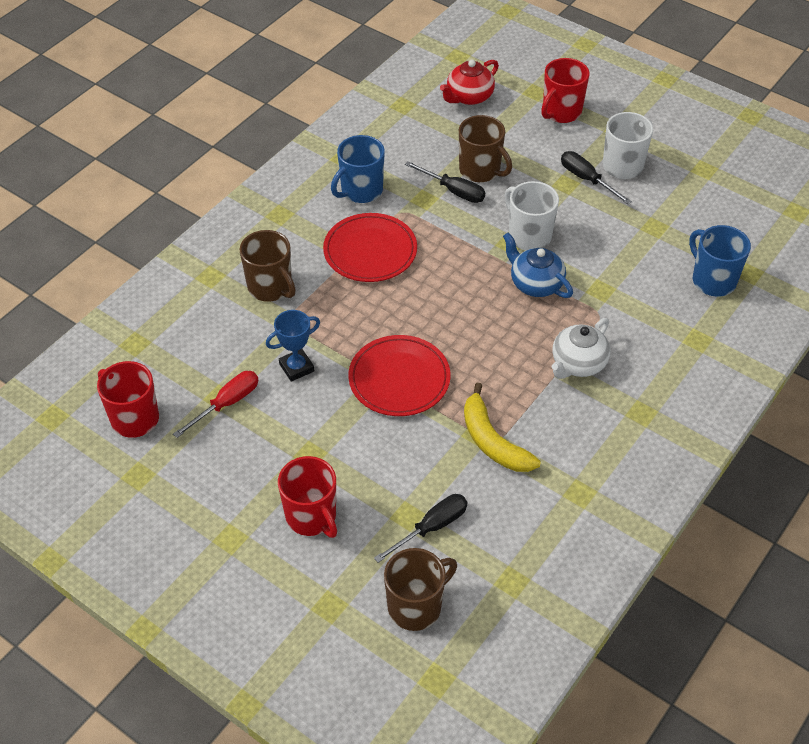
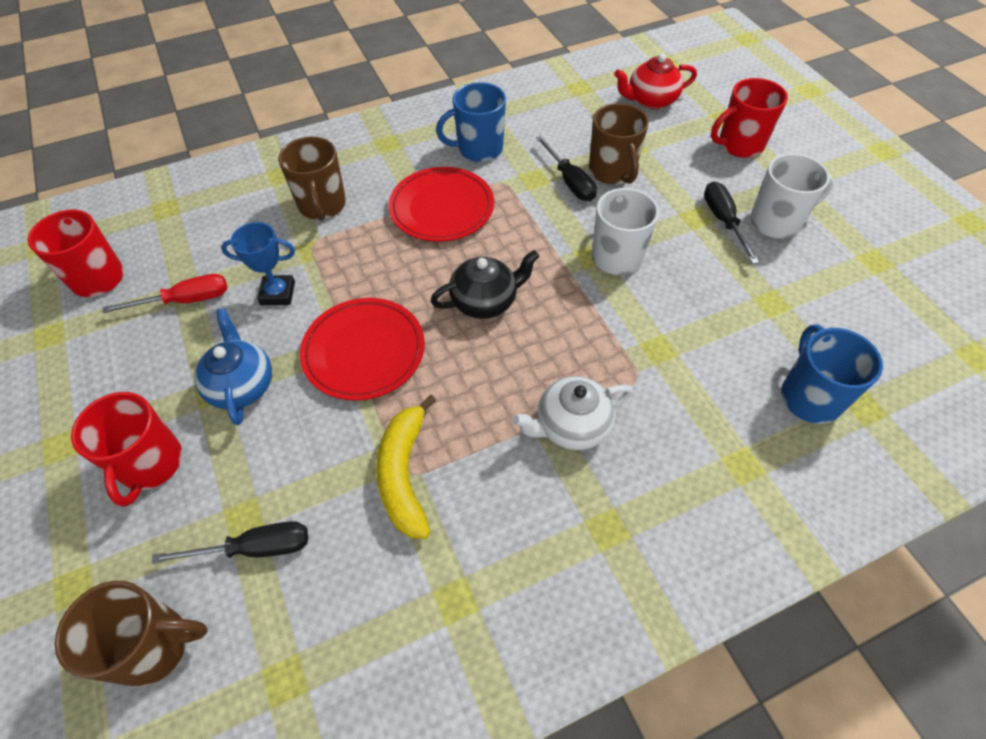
camera: 30 degrees right, 5 degrees up
(458, 307) = (485, 301): none -> black teapot
(535, 284) = (587, 310): blue teapot -> blue teapot (241, 385)

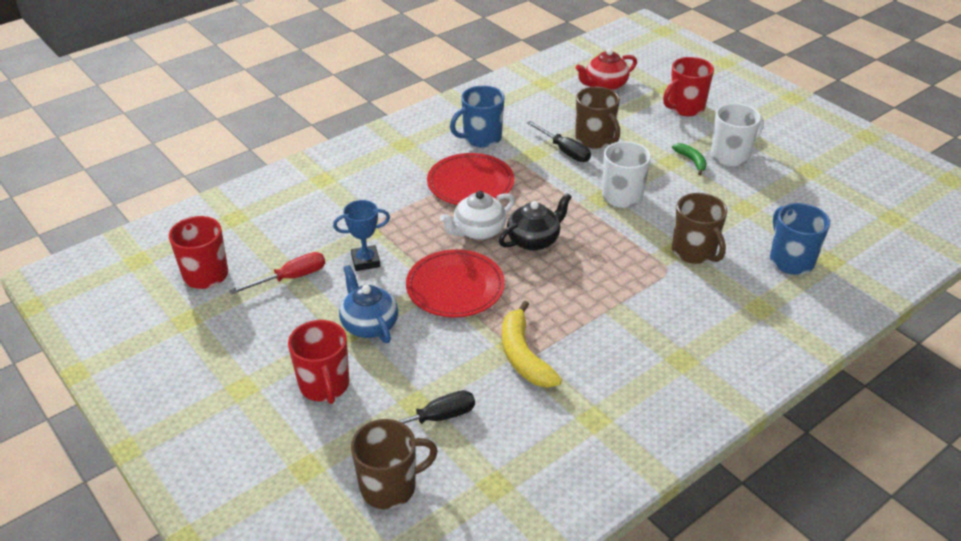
camera: 15 degrees left, 15 degrees down
(322, 206) = (371, 196): brown mug -> brown mug (694, 252)
(571, 425) = (632, 306): white teapot -> white teapot (478, 231)
(723, 221) = (692, 161): black screwdriver -> green banana

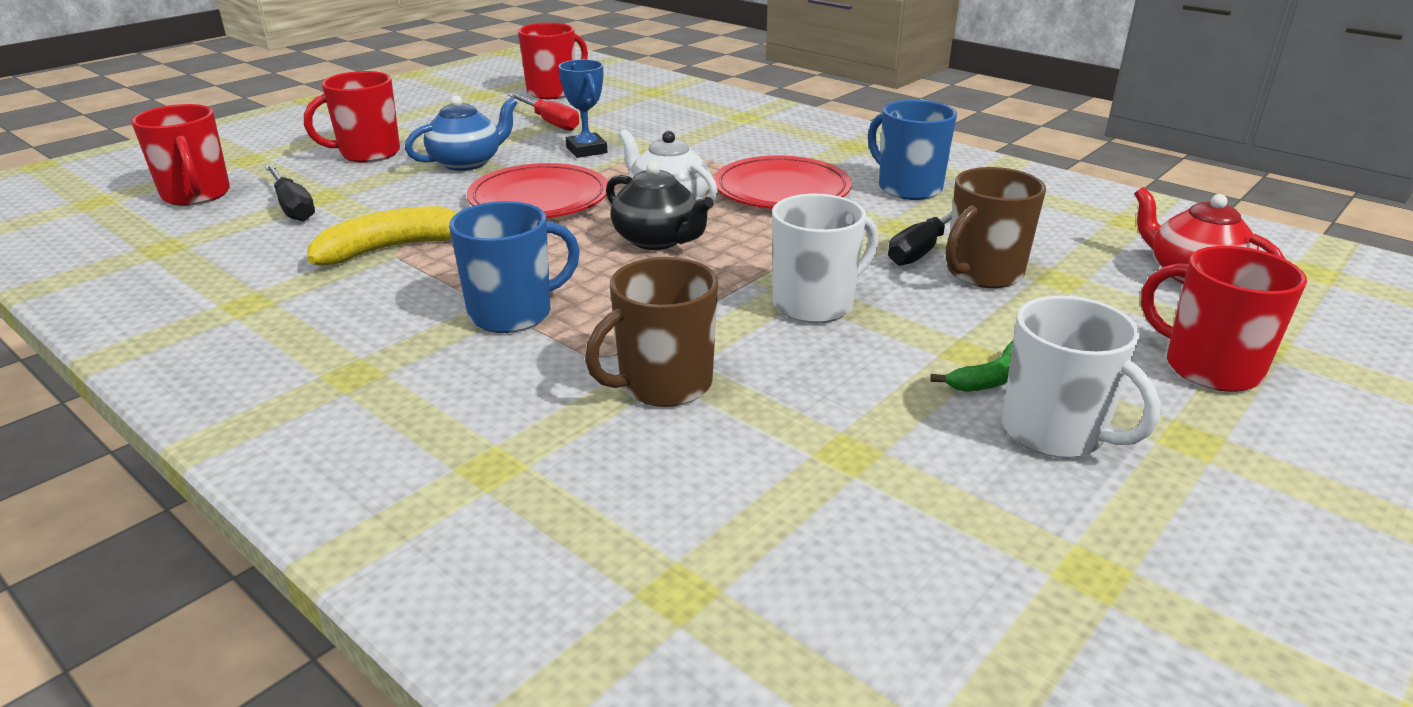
camera: 80 degrees right, 10 degrees down
(390, 487) = (196, 195): brown mug -> red mug
(790, 260) = (663, 518): blue mug -> blue mug (513, 314)

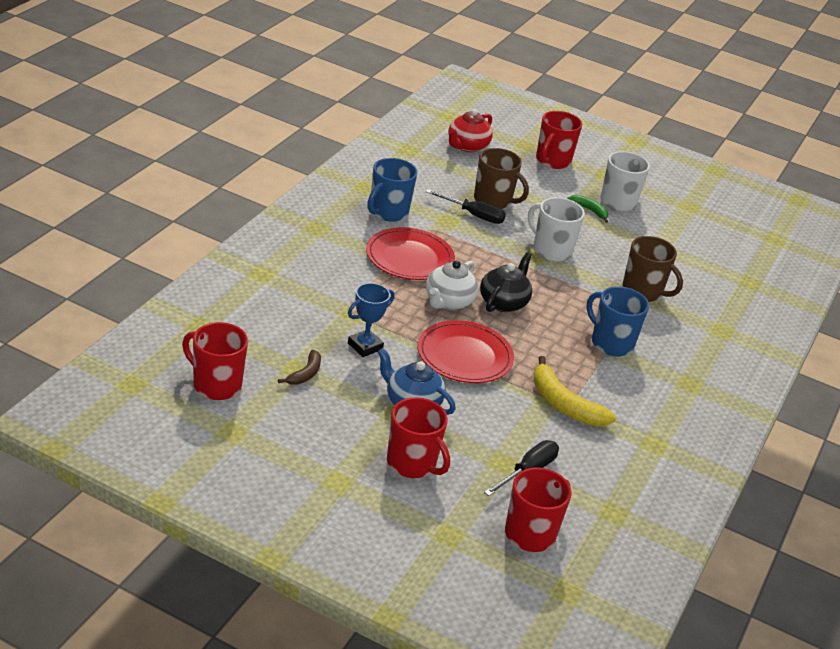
camera: 110 degrees left, 5 degrees up
(550, 122) = (305, 374): red screwdriver -> brown banana

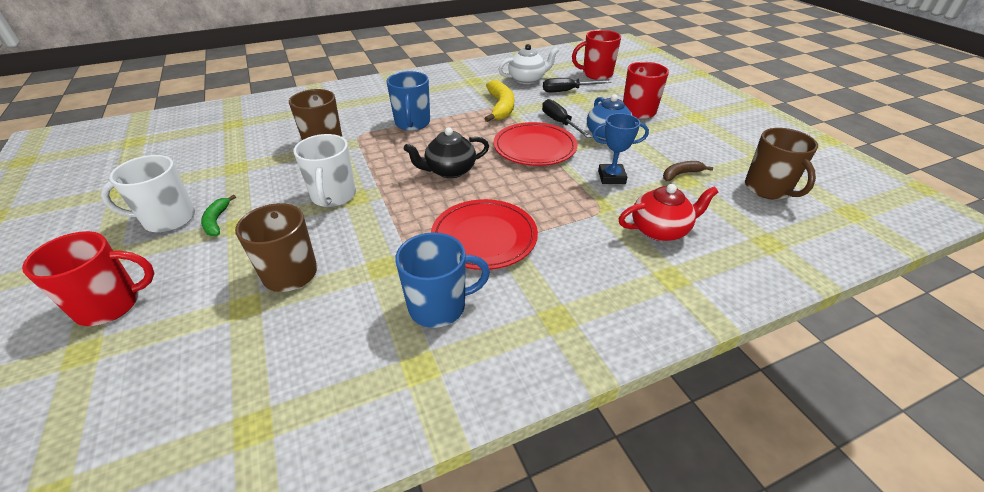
camera: 135 degrees left, 5 degrees up
(215, 385) = (768, 189): red mug -> brown mug
(448, 302) = (497, 186): white teapot -> white teapot (527, 79)
(467, 146) = (158, 390): red teapot -> red teapot (660, 230)
(473, 215) = (344, 262): black screwdriver -> black screwdriver (560, 123)

